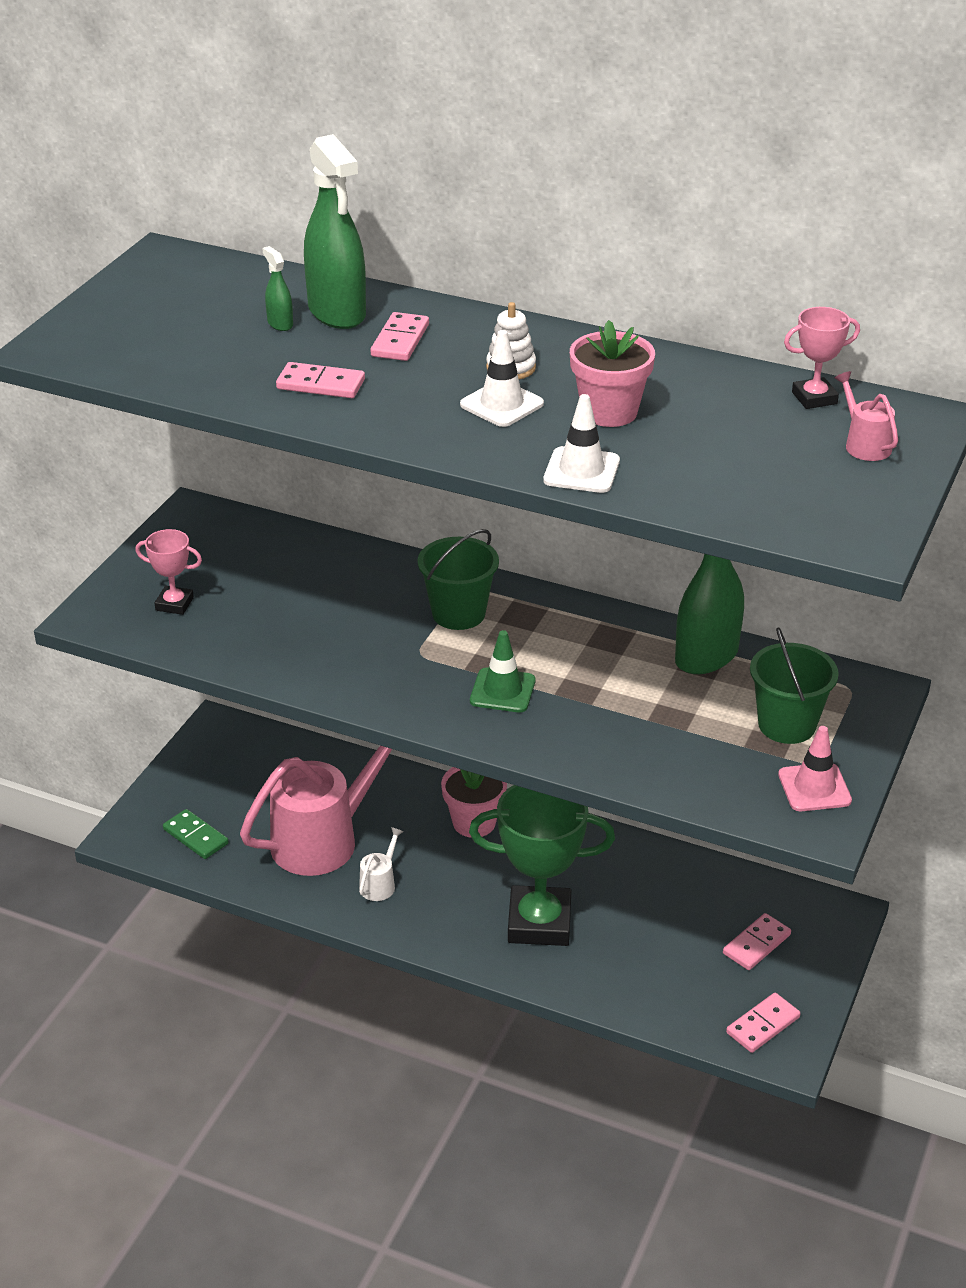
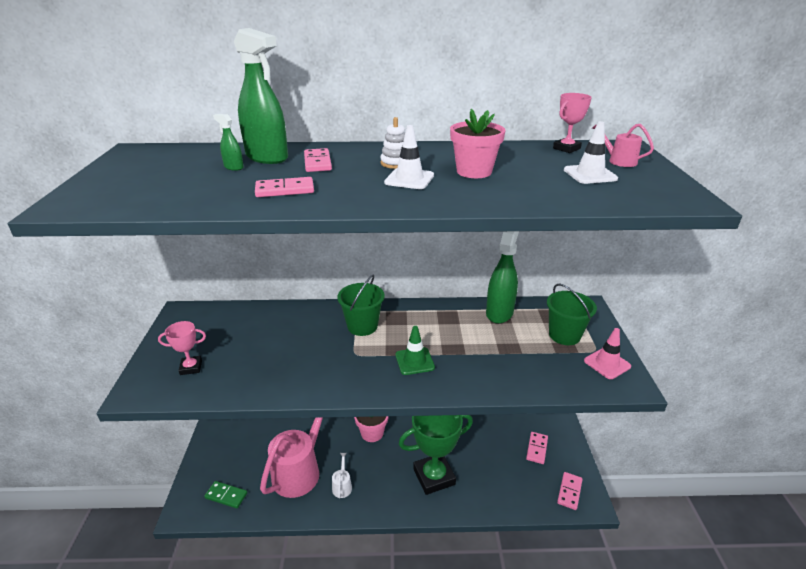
camera: 25 degrees left, 5 degrees down
(581, 471) = (494, 200): white traffic cone -> white traffic cone (590, 174)

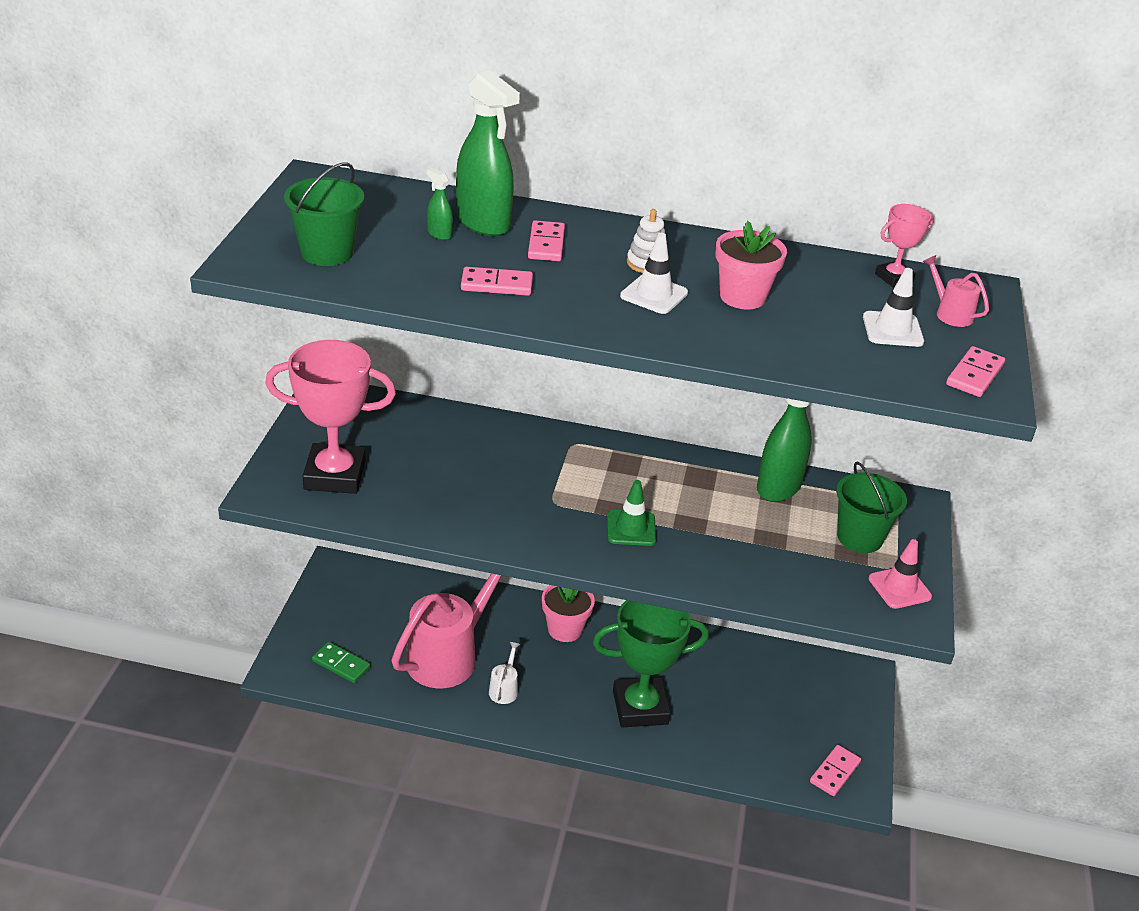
camera: 10 degrees right, 5 degrees up
(191, 367) = (335, 475): pink trophy -> pink trophy, size x2.11
(362, 326) = (573, 465): green bucket -> green bucket (327, 253)
(537, 449) = (810, 706): pink domino -> pink domino (975, 375)

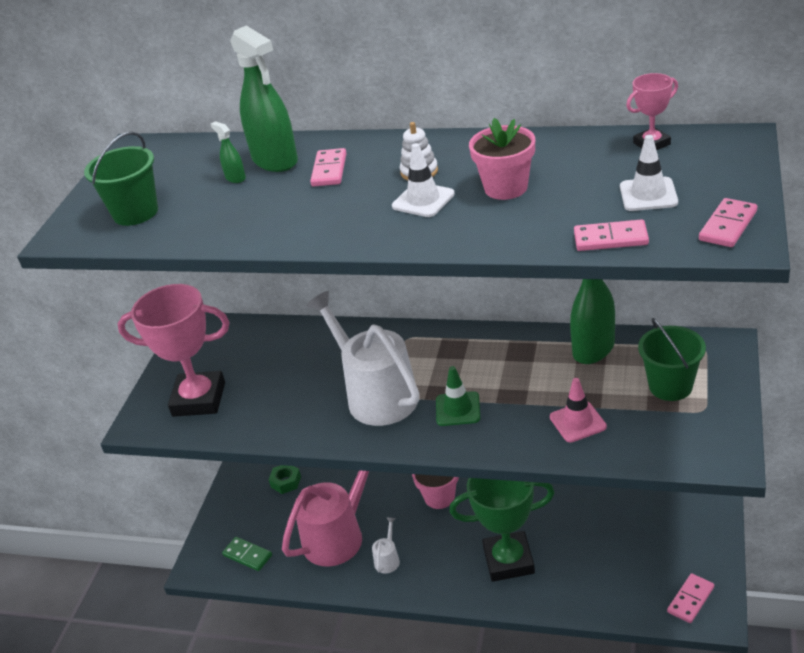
camera: 10 degrees right, 0 degrees up
(387, 589) = (286, 482): none -> green nut
(496, 284) = (281, 216): pink domino -> pink domino (610, 238)
(539, 499) = (375, 394): none -> white watering can
(899, 588) = (710, 429): pink traffic cone -> pink traffic cone (577, 422)
(950, 313) = (705, 169): pink watering can -> none

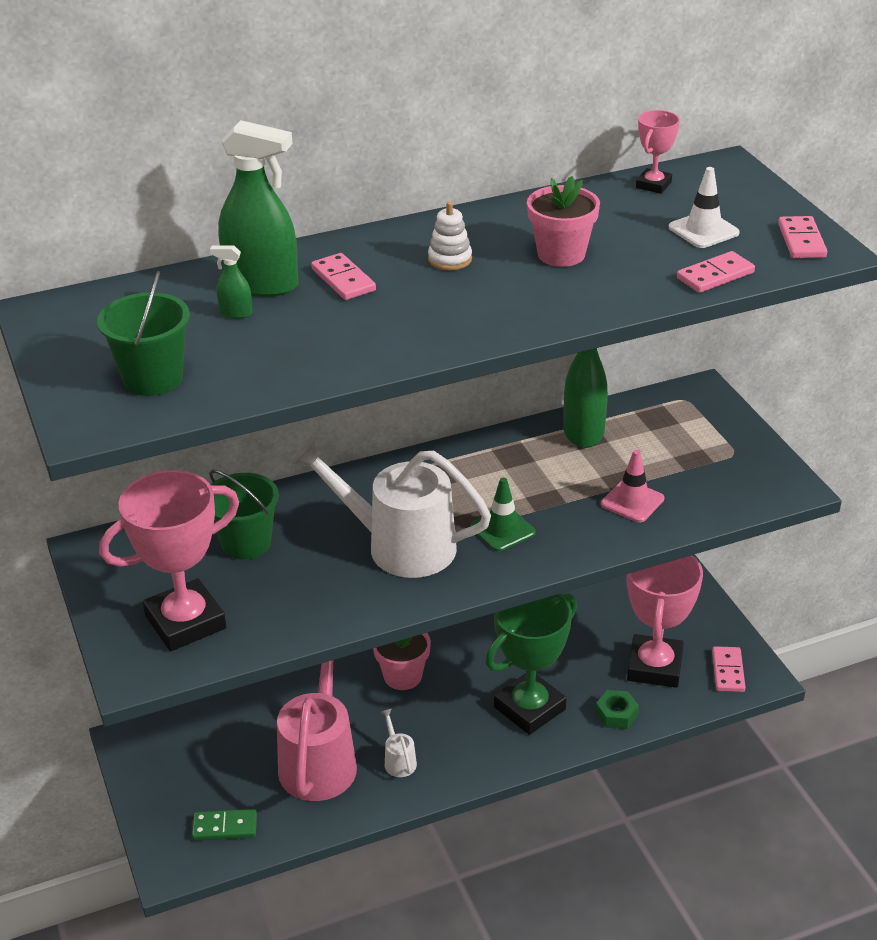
camera: 40 degrees left, 0 degrees up
(286, 482) = (202, 731): green nut -> green nut (616, 714)
(423, 200) = (489, 285): white traffic cone -> none
(632, 569) = (654, 666): none -> pink trophy
(670, 386) = (686, 442): green bucket -> green bucket (246, 543)

